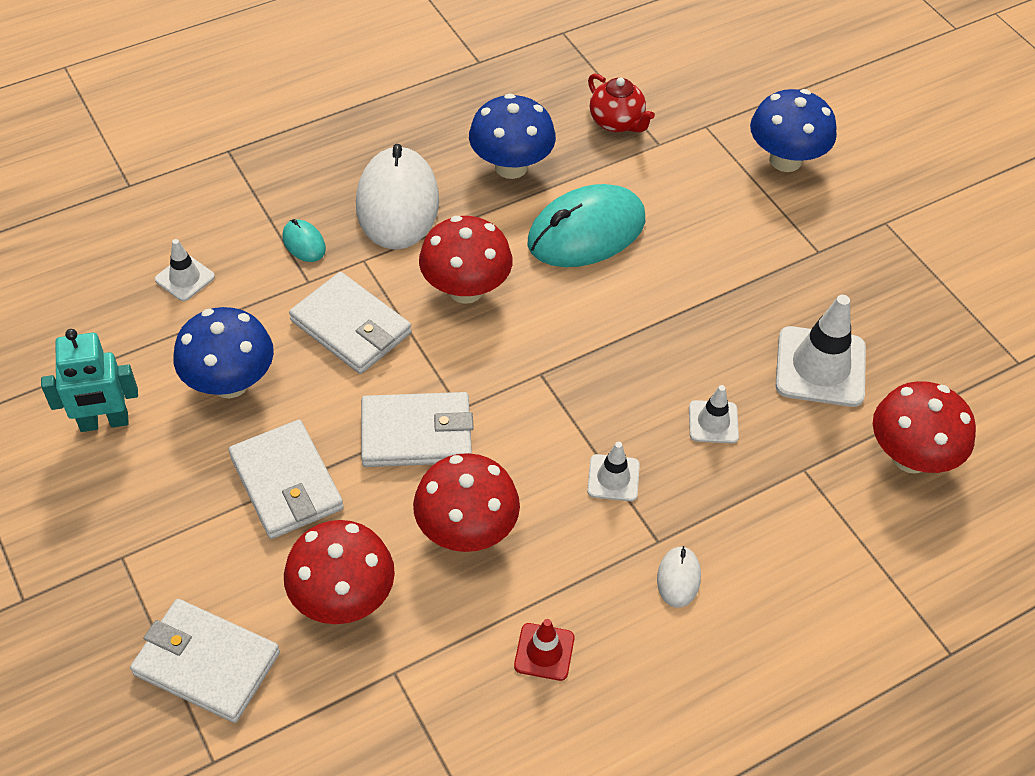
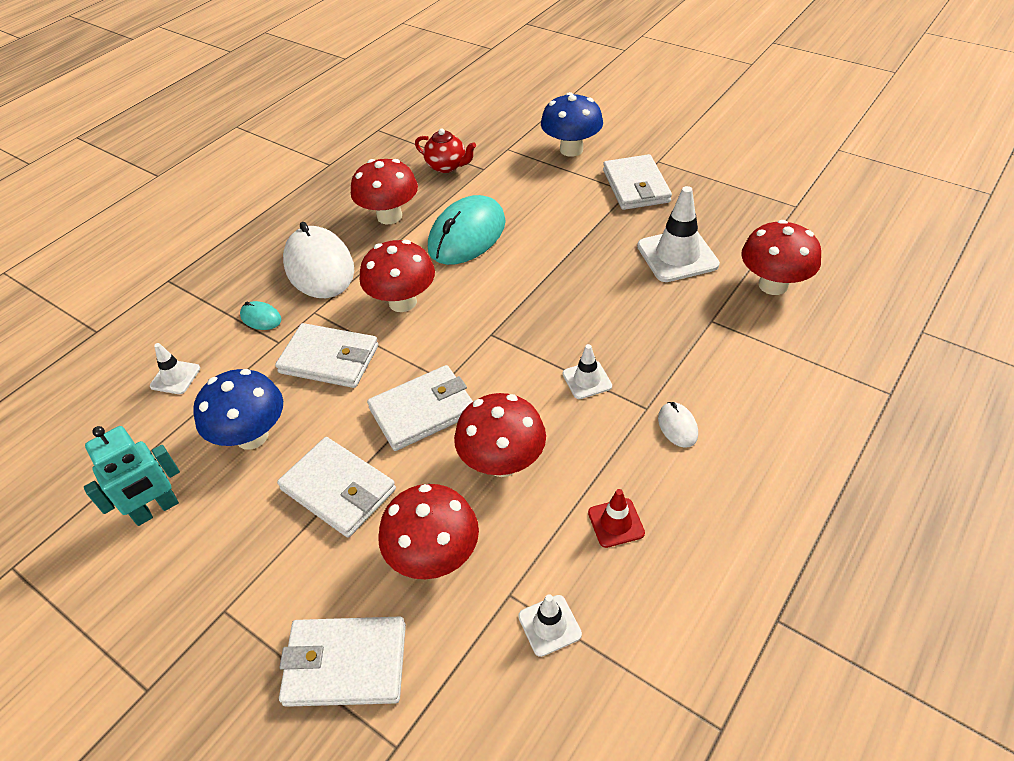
camera: 20 degrees left, 5 degrees down
(511, 167) = (389, 216): blue mushroom -> red mushroom
(713, 422) = (631, 316): white traffic cone -> white traffic cone (549, 625)
(833, 248) = (636, 186): none -> white wallet

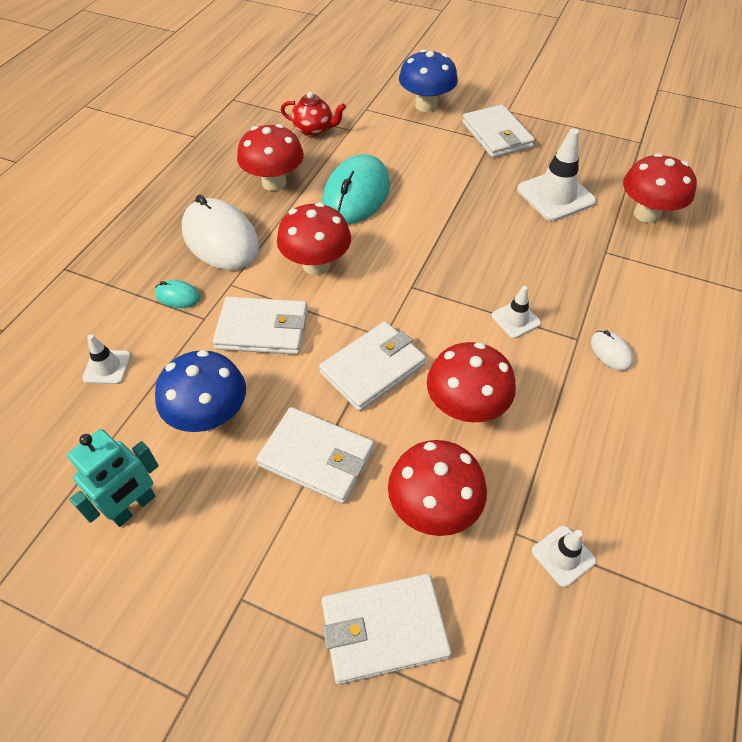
camera: 15 degrees left, 5 degrees up
(616, 523) = (588, 449): red traffic cone -> none

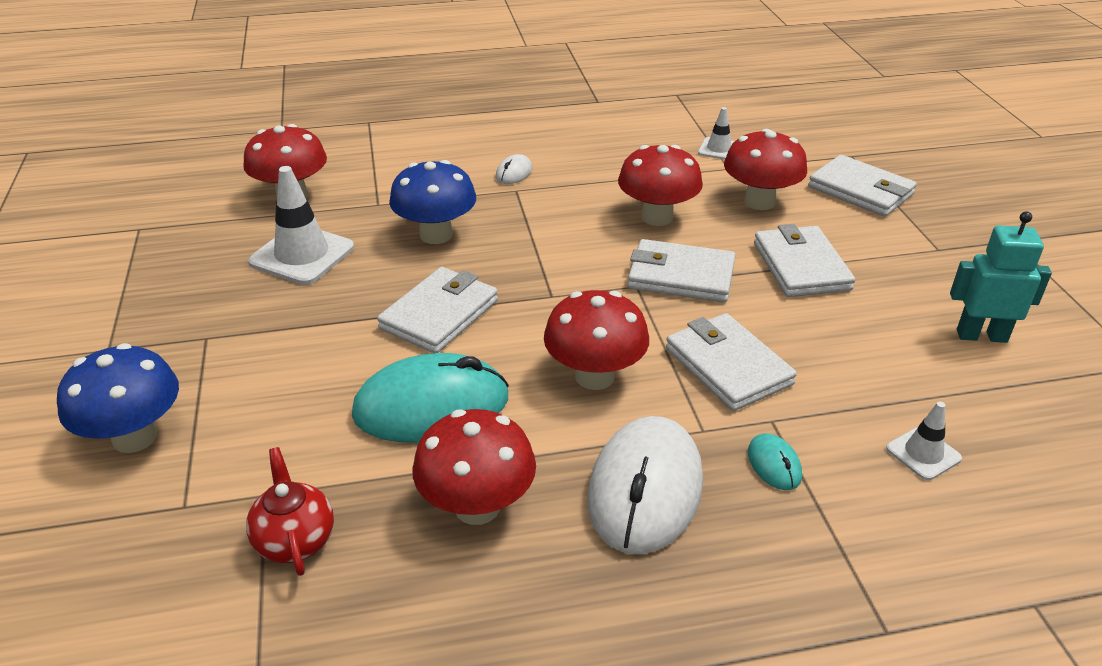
camera: 125 degrees left, 15 degrees down
(209, 416) = (857, 343): blue mushroom -> blue mushroom (436, 235)
(496, 135) = (189, 337): white wallet -> white wallet (439, 314)
(515, 319) = (528, 224): white traffic cone -> none

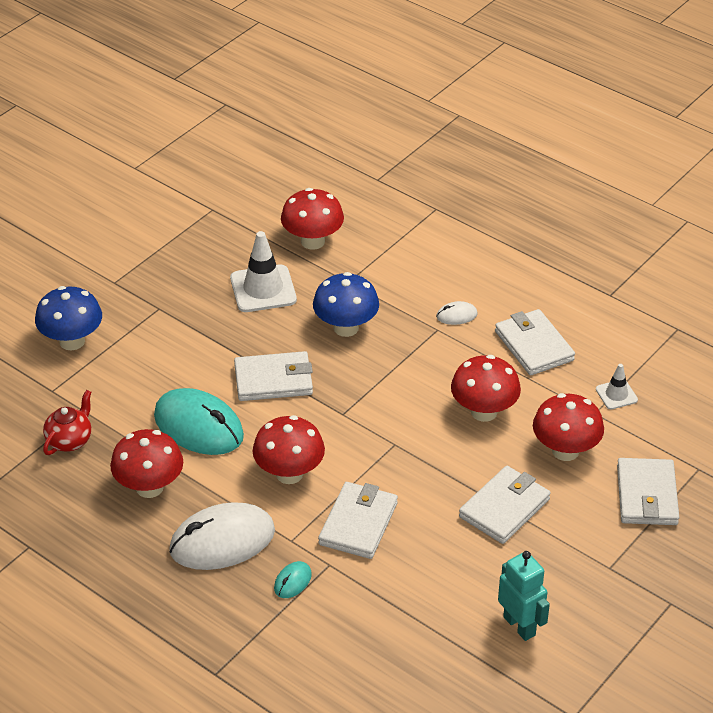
camera: 50 degrees right, 5 degrees up
(680, 276) = (427, 458): white wallet -> white wallet (534, 346)
(923, 453) = (366, 639): white traffic cone -> none

